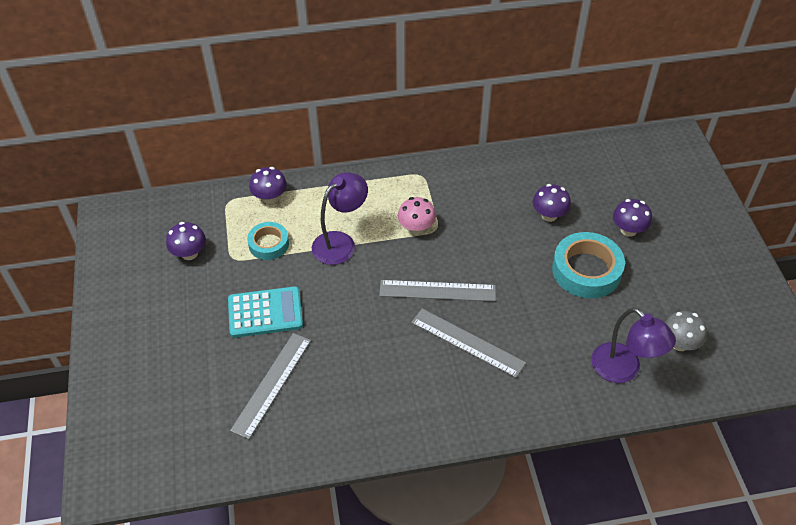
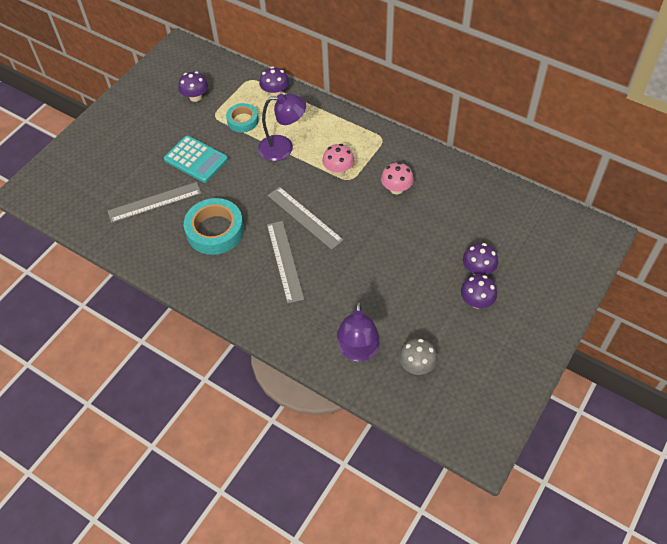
camera: 45 degrees right, 5 degrees up
(485, 210) = (396, 189): none -> pink mushroom
(549, 215) = (434, 221): purple mushroom -> purple mushroom (476, 301)
(586, 270) = (414, 274): turquoise tape -> turquoise tape (215, 230)

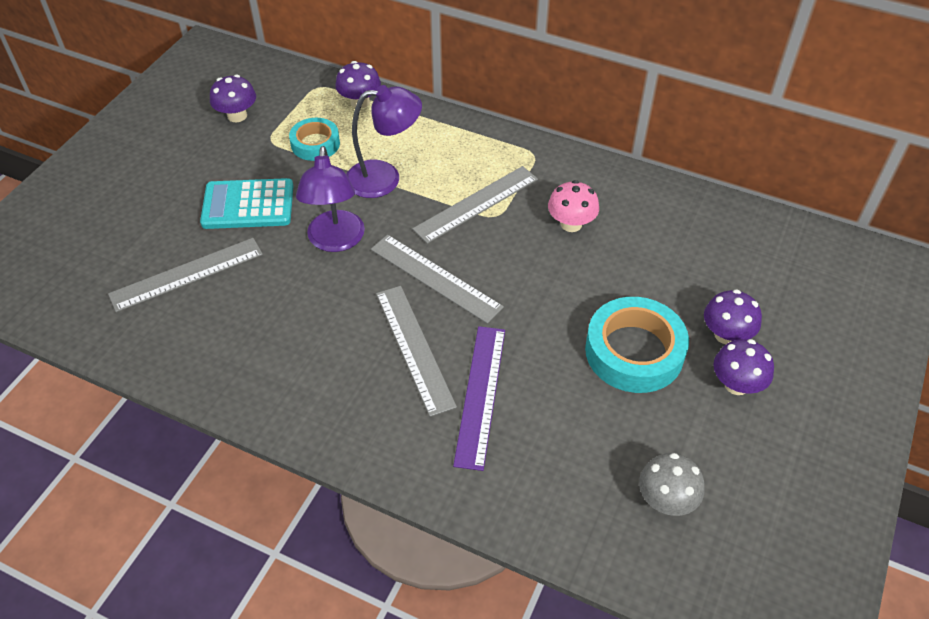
camera: 10 degrees left, 5 degrees down
(196, 159) = (248, 205): turquoise calculator -> turquoise calculator turned 150 degrees clockwise
(215, 230) = (292, 310): turquoise tape -> turquoise tape (634, 351)
(319, 293) = (480, 395): none -> purple ruler
(338, 170) = (476, 204): pink mushroom -> grey ruler
(358, 352) = (563, 486): purple lamp -> purple lamp (335, 241)

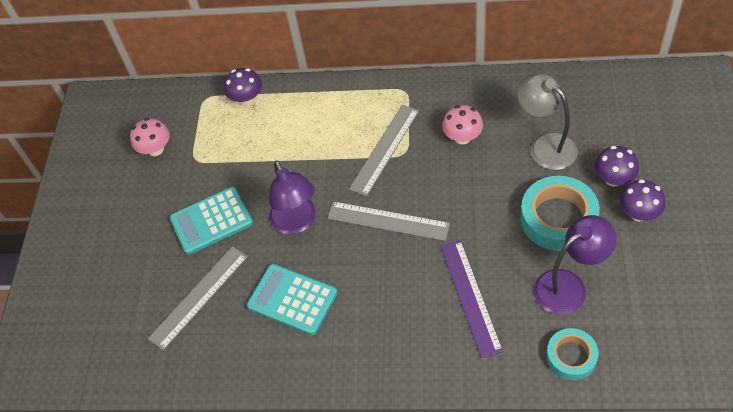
camera: 15 degrees left, 5 degrees up
(237, 116) = (155, 149): purple mushroom -> pink mushroom
(281, 316) = (292, 299): none -> turquoise calculator
(315, 144) = (233, 148): turquoise tape -> turquoise tape (571, 356)
(384, 178) = (304, 156): purple lamp -> purple lamp (568, 286)
(414, 348) = (404, 282): grey ruler -> none
(663, 268) = (545, 146): none -> grey lamp
(666, 500) = (634, 317): grey mushroom -> none

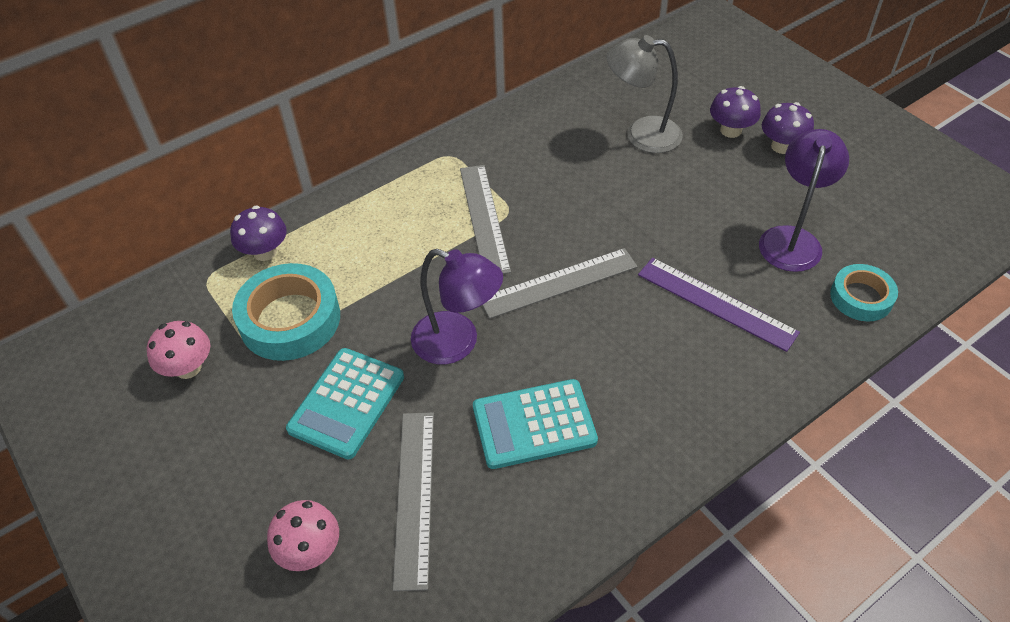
camera: 45 degrees left, 5 degrees down
(462, 137) = (554, 167): pink mushroom -> pink mushroom (310, 550)
(558, 218) = (720, 188): turquoise tape -> turquoise tape (290, 319)

